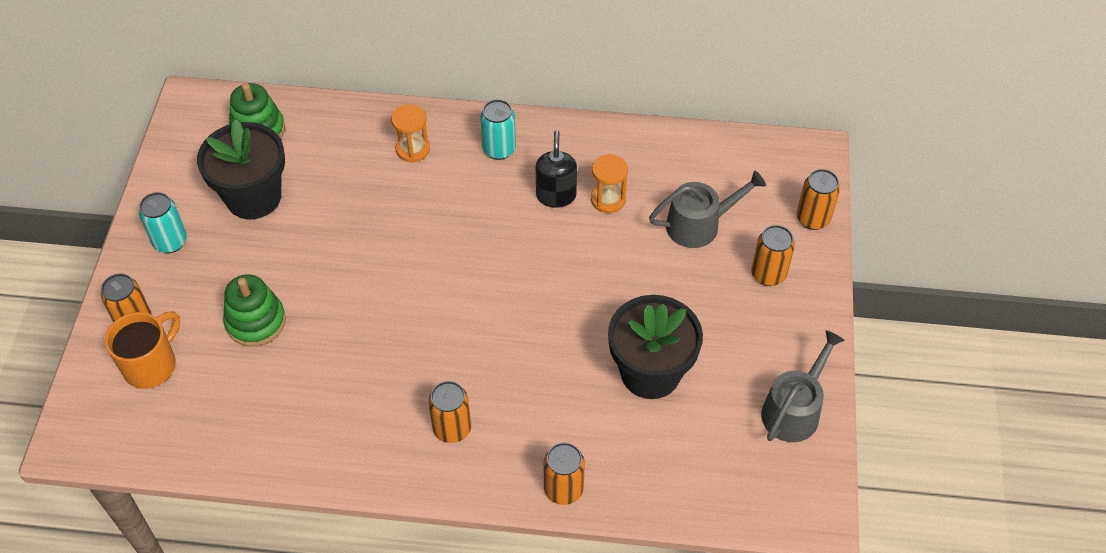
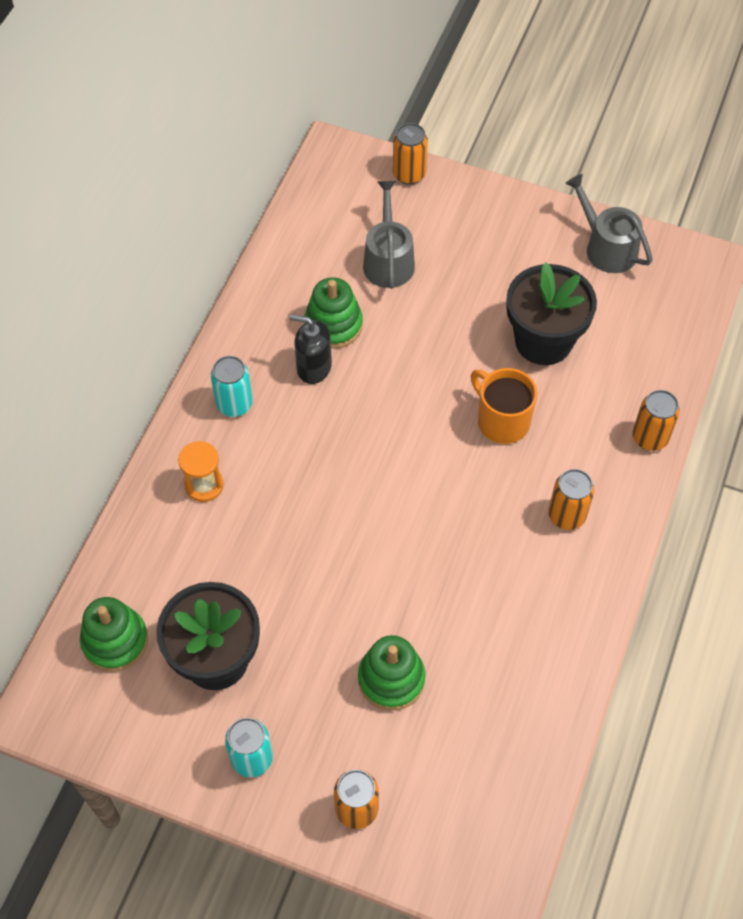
camera: 75 degrees left, 5 degrees up
(151, 365) = (420, 796): orange mug -> orange mug (501, 421)
(608, 199) = (333, 325): orange hourglass -> green stacking toy
(768, 274) = (461, 224): orange can -> none

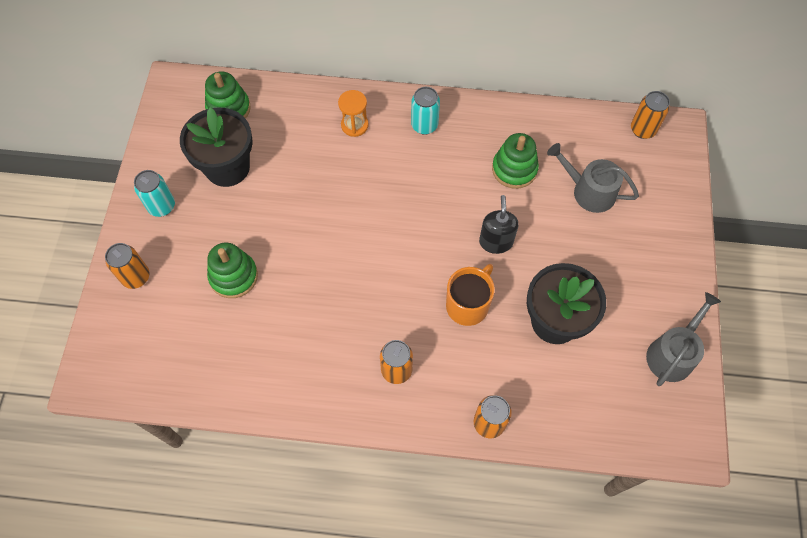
camera: 75 degrees right, 5 degrees up
(313, 367) = (472, 166): black soap dispenser -> black soap dispenser (496, 242)
(388, 260) = (589, 191): grey watering can -> grey watering can turned 135 degrees counterclockwise
(409, 174) = (681, 186): orange can -> orange can (643, 129)

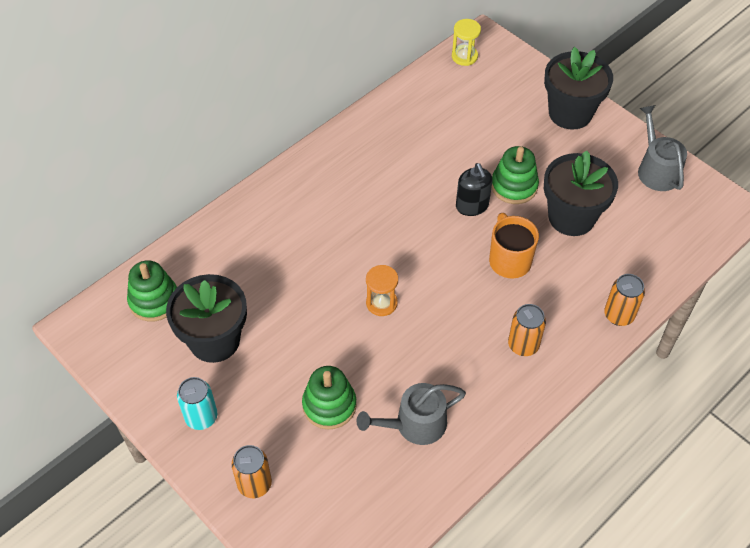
camera: 50 degrees left, 10 degrees down
(354, 125) = (271, 223): orange hourglass -> orange hourglass (381, 303)
(424, 125) = (321, 178): turquoise can -> none
(496, 242) = (472, 206): black soap dispenser -> black soap dispenser turned 150 degrees counterclockwise
(514, 169) = (420, 151): green stacking toy -> green stacking toy (514, 186)
(589, 191) = (484, 122): grey watering can -> grey watering can (415, 424)
(643, 129) = (464, 56): orange can -> yellow hourglass
(665, 246) = (570, 113): none -> black flower pot

